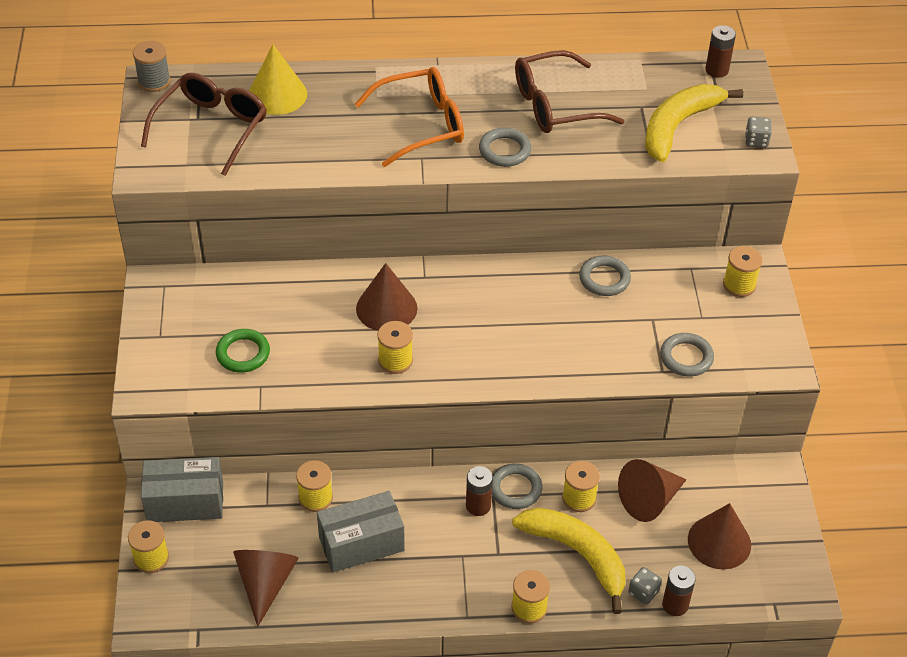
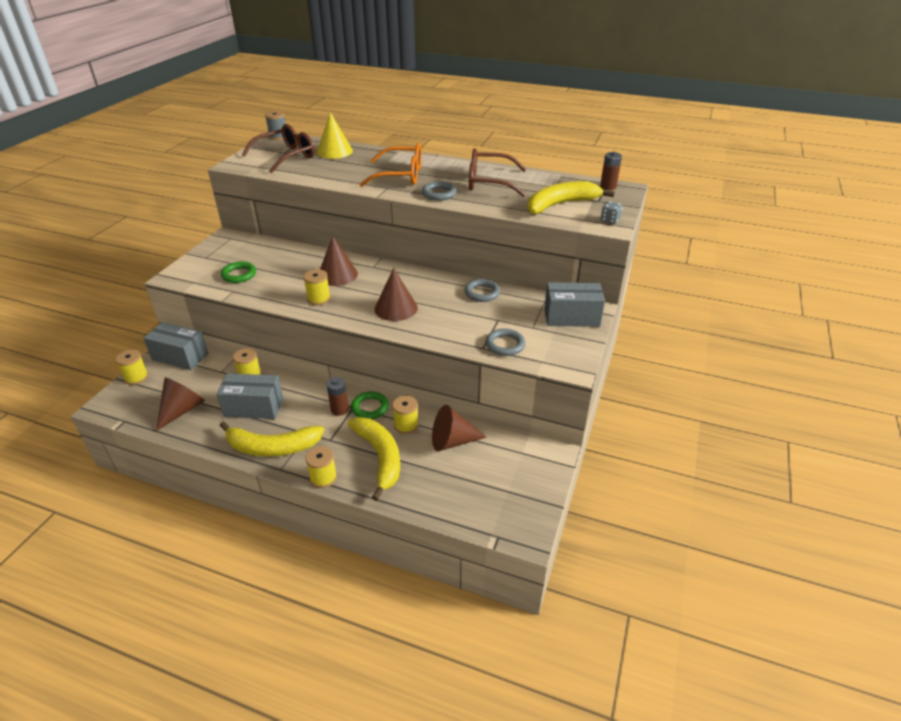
camera: 25 degrees right, 10 degrees down
(433, 591) = (272, 447): none -> yellow banana
(515, 489) = (370, 407): grey ring -> green ring
(643, 592) = (407, 495): grey dice -> none
(675, 605) = (423, 511): brown battery -> none
(719, 542) = (483, 482): brown cone -> brown cone (396, 308)
(739, 285) = (571, 317): yellow spool -> grey box

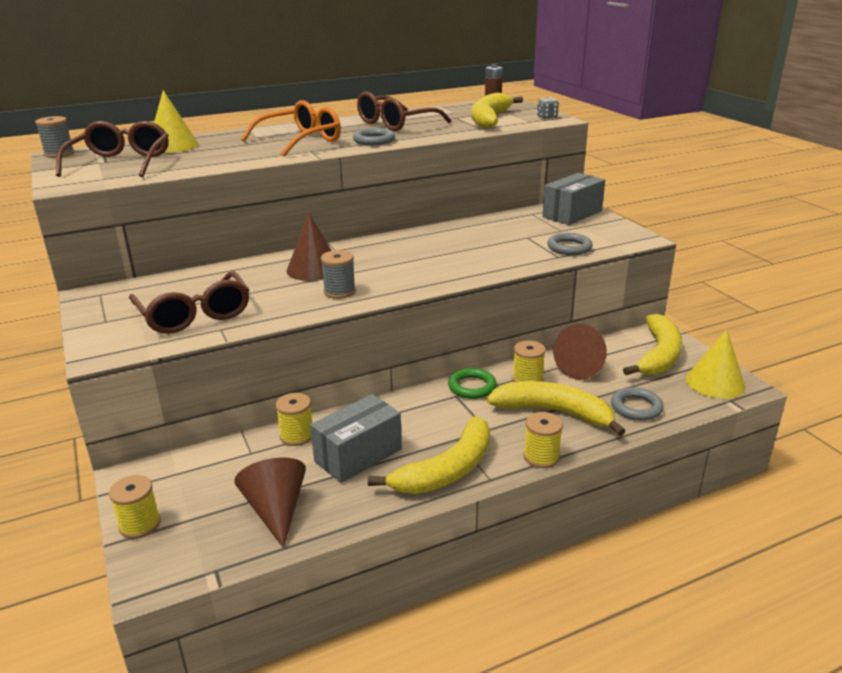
camera: 45 degrees left, 10 degrees down
(180, 357) = (164, 471): grey box -> none
(239, 275) = (194, 314): green ring -> brown glasses
(319, 299) = (339, 292): yellow spool -> grey spool
(339, 409) = (448, 404): brown battery -> none
(396, 308) = (430, 265): brown cone -> none
(482, 293) = (475, 227): grey ring -> grey ring (636, 407)
(513, 517) = (715, 382): none -> yellow cone
(517, 469) = (658, 355): none -> yellow banana

